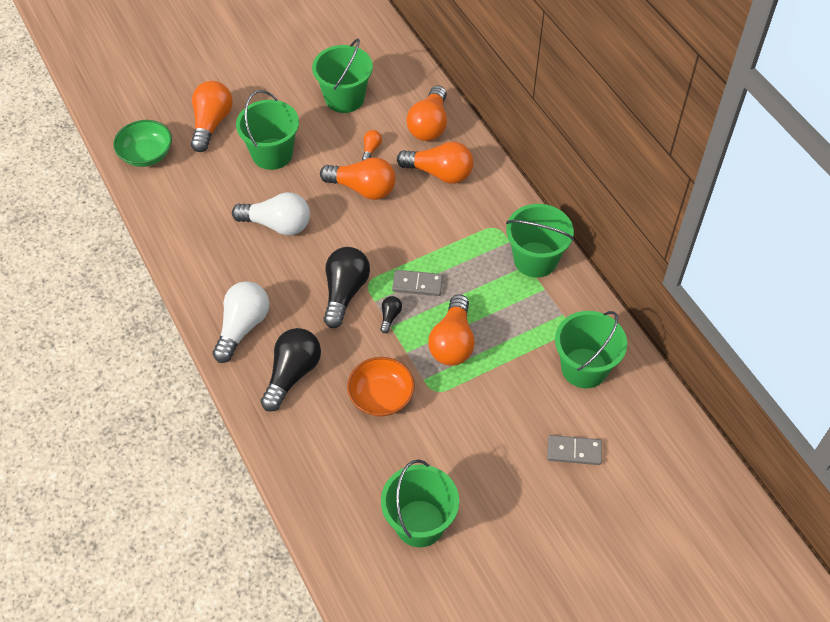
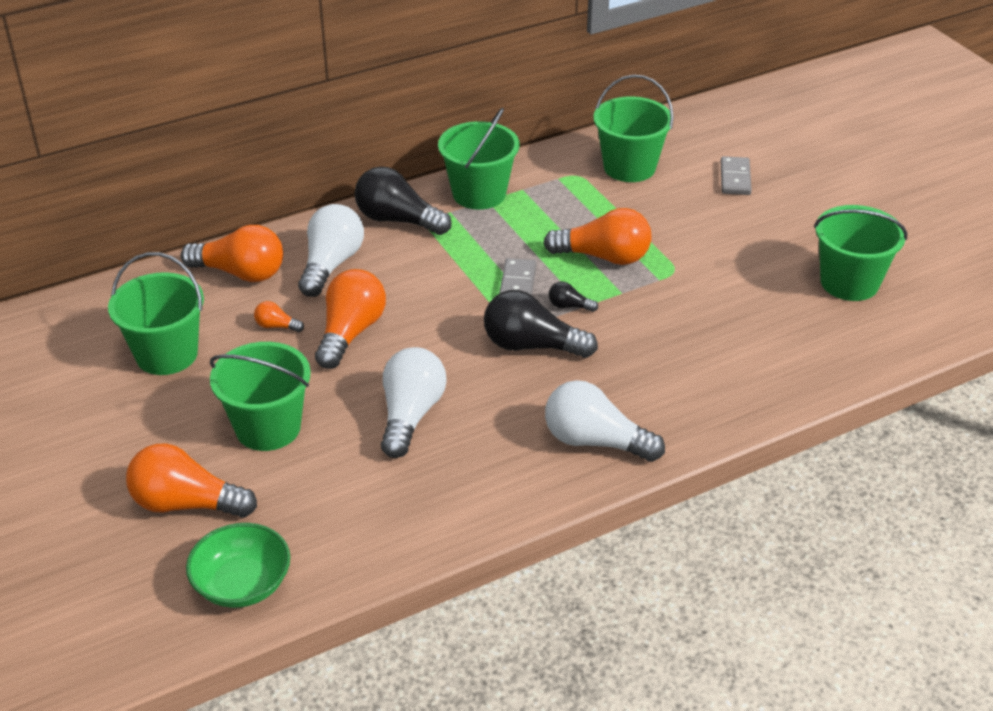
camera: 90 degrees left, 15 degrees down
(292, 374) = (667, 389): black light bulb -> black light bulb (398, 220)
(381, 396) = (689, 312): orange bowl -> none
(439, 173) = (331, 265): orange light bulb -> white light bulb

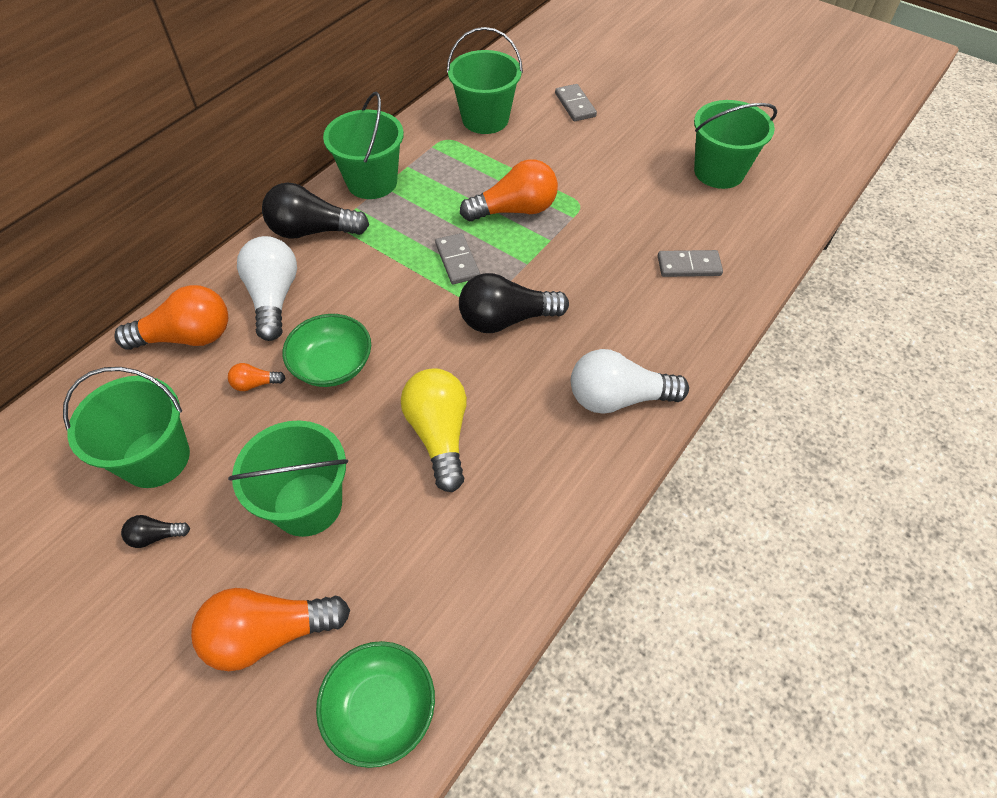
camera: 25 degrees left, 15 degrees up
(350, 333) = (332, 365): orange light bulb -> green bowl
(410, 415) = (439, 435): white light bulb -> yellow light bulb
(569, 306) = (515, 268): black light bulb -> black light bulb (156, 536)
(749, 356) = (689, 266): none -> grey domino

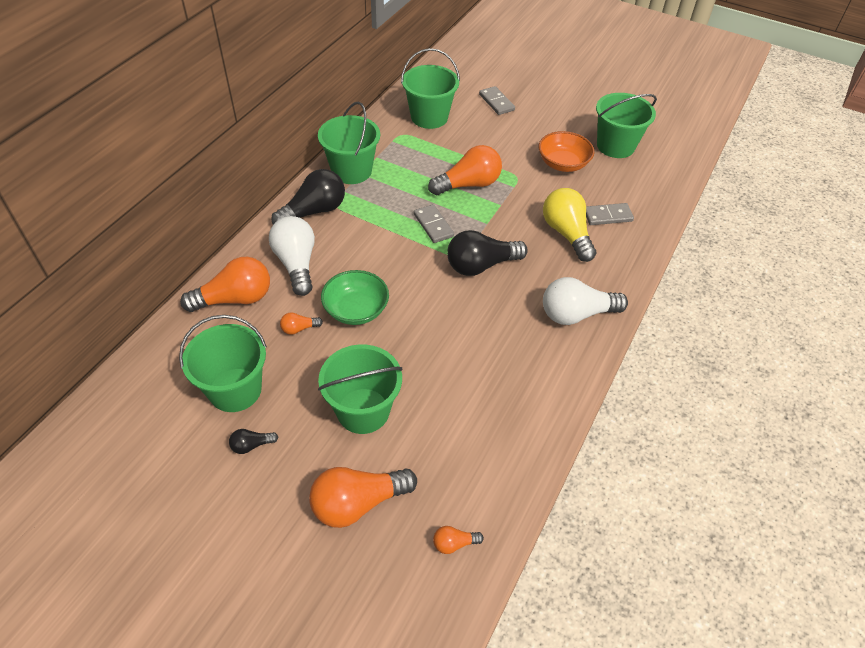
camera: 10 degrees left, 5 degrees down
(313, 231) = (314, 211): black light bulb -> black light bulb turned 150 degrees clockwise
(381, 709) = (454, 543): green bowl -> orange light bulb
(439, 435) = (450, 352): yellow light bulb -> yellow light bulb (566, 233)
(644, 191) = (563, 163): none -> orange bowl

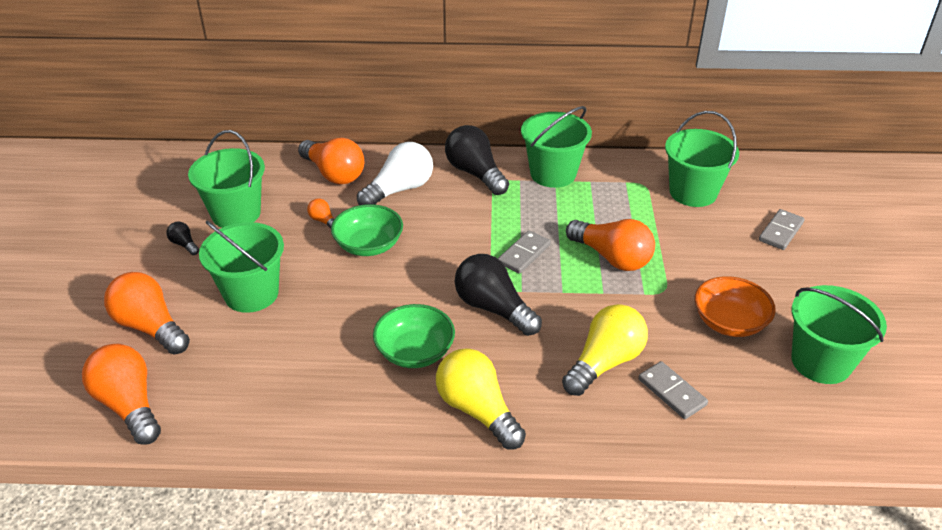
camera: 65 degrees right, 10 degrees down
(314, 211) = (475, 173): black light bulb -> black light bulb turned 150 degrees counterclockwise
(454, 543) = (129, 405): orange light bulb -> orange light bulb, size x2.20
(500, 326) = (415, 352): none -> green bowl
(576, 314) = (477, 410): white light bulb -> yellow light bulb

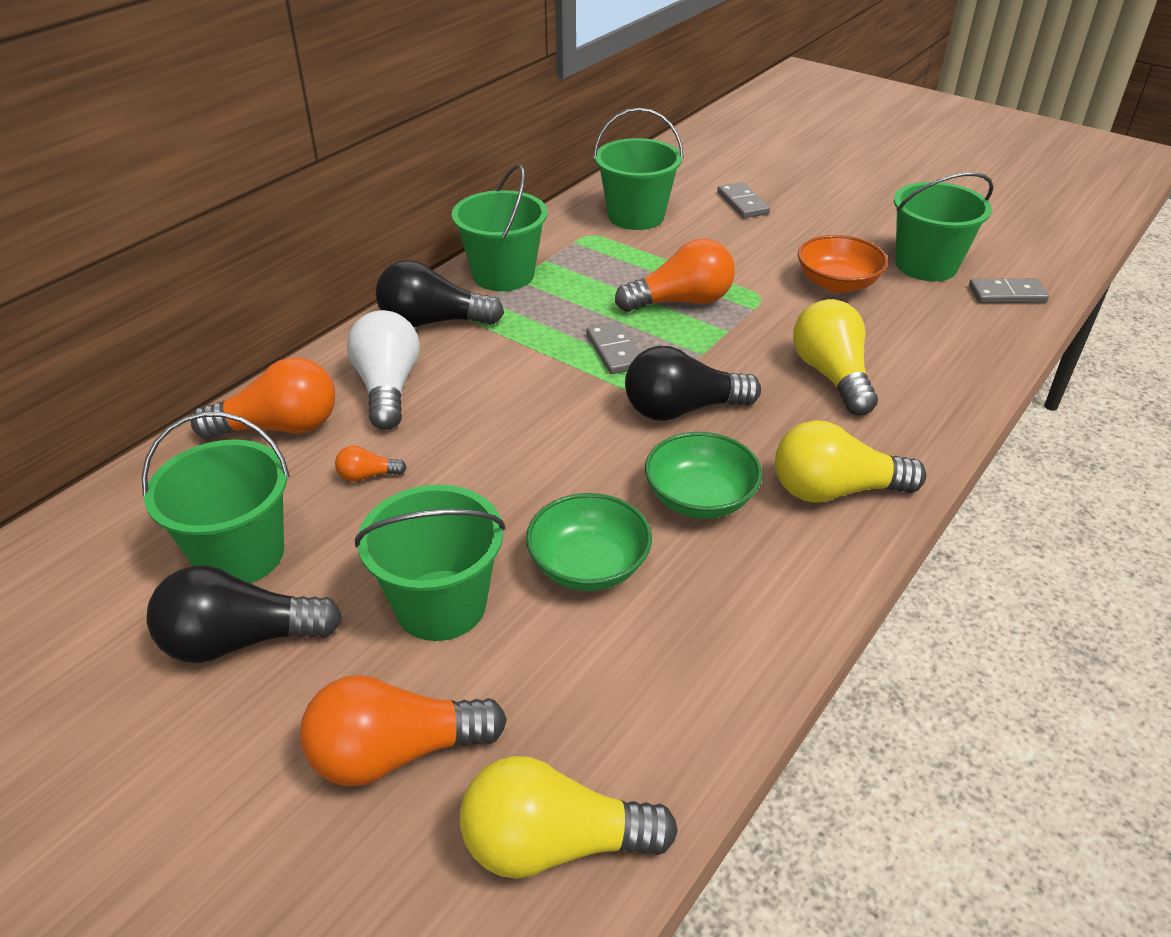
camera: 55 degrees left, 0 degrees up
(129, 405) = (554, 843): orange light bulb -> yellow light bulb
(184, 244) = (241, 640): black light bulb -> black light bulb, size x2.20
(368, 245) = (465, 456): green bowl -> green bowl (588, 565)
(671, 392) = (904, 356): grey domino -> grey domino (1007, 294)

